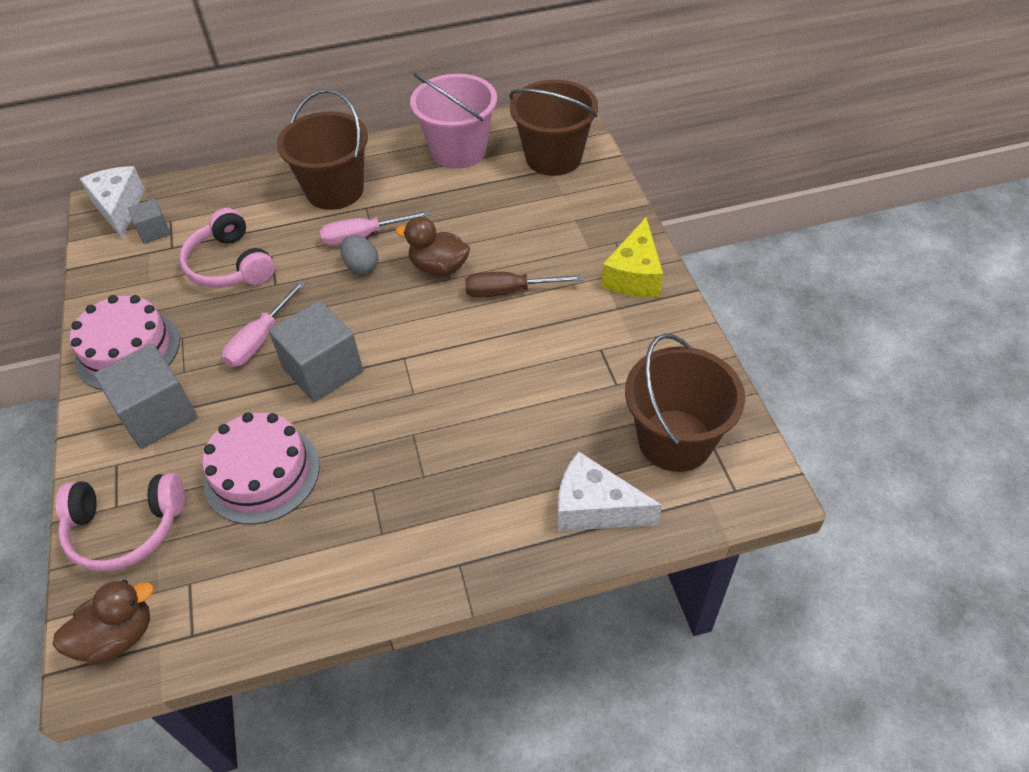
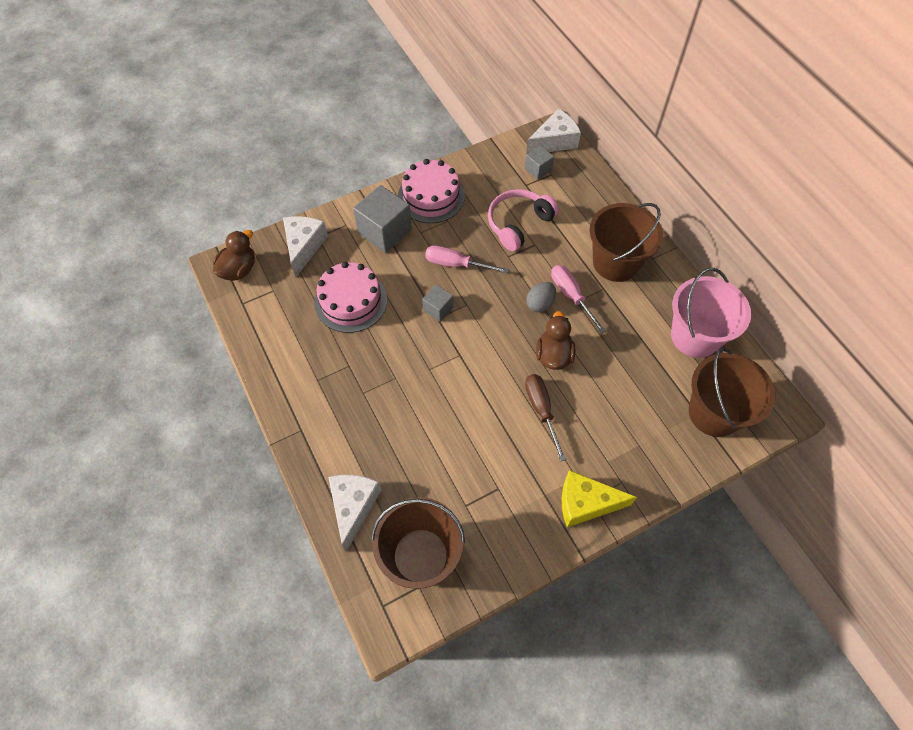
camera: 75 degrees right, 10 degrees up
(118, 636) = (239, 269): brown duck -> brown duck turned 105 degrees counterclockwise
(126, 528) = (304, 247): pink headphones -> white cheese
(323, 370) = (438, 309): grey cube -> grey cube, size x0.53

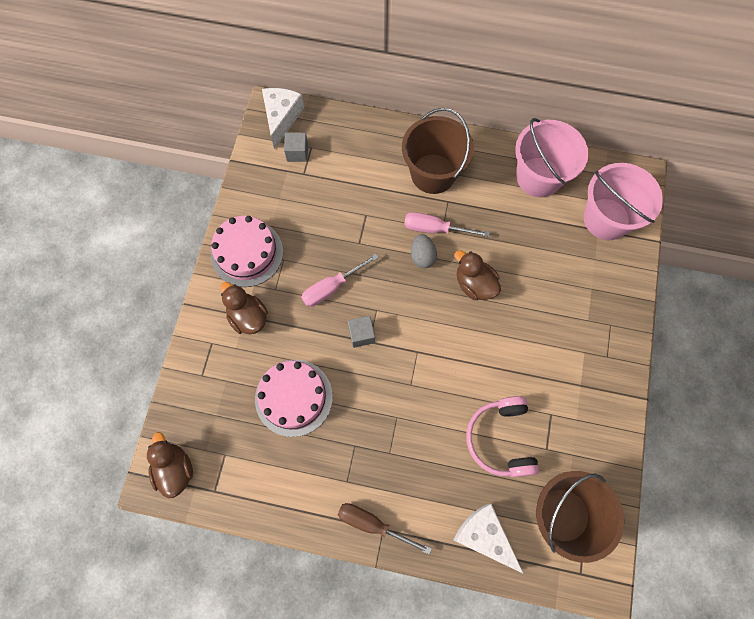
camera: 50 degrees left, 10 degrees up
(304, 247) = (202, 395): white cheese -> none
(384, 231) = (248, 317): grey cube -> brown duck
(519, 224) = (336, 210): pink headphones -> pink headphones (501, 439)
(541, 410) = (512, 331): brown screwdriver -> brown screwdriver (372, 524)
(585, 503) = (608, 363): yellow cheese -> none
(714, 413) = (606, 219): brown bucket -> pink bucket

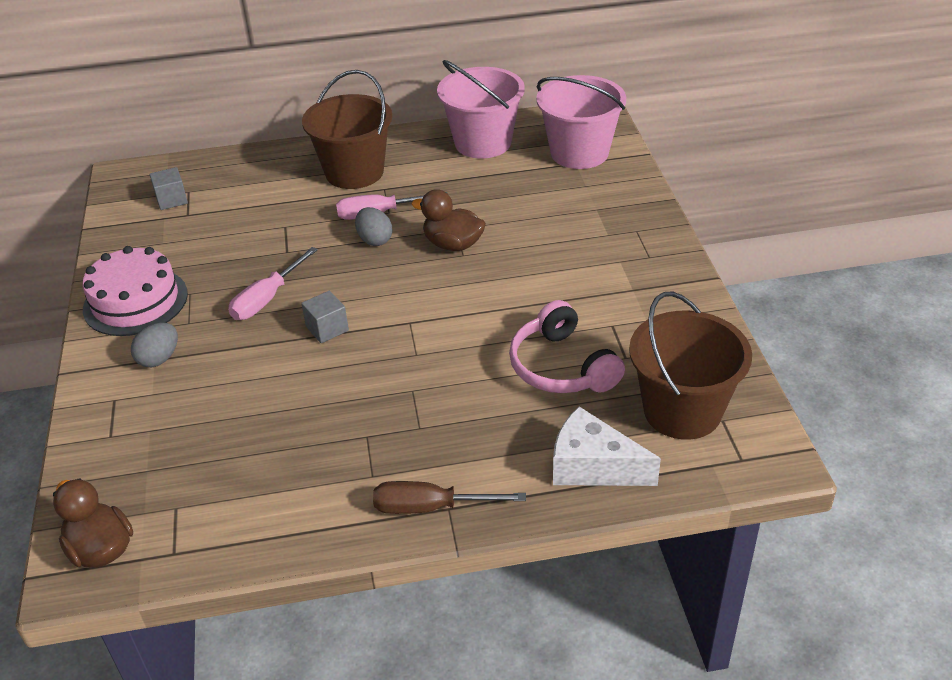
camera: 20 degrees left, 30 degrees down
(248, 317) = (159, 358): brown duck -> grey egg
(281, 118) = (139, 178): white cheese -> none
(293, 397) = (257, 416): pink cake -> none

